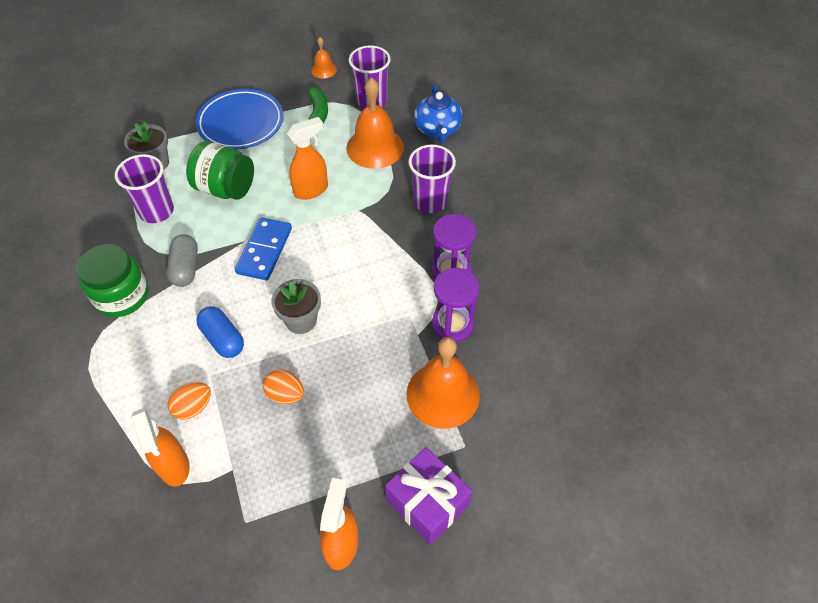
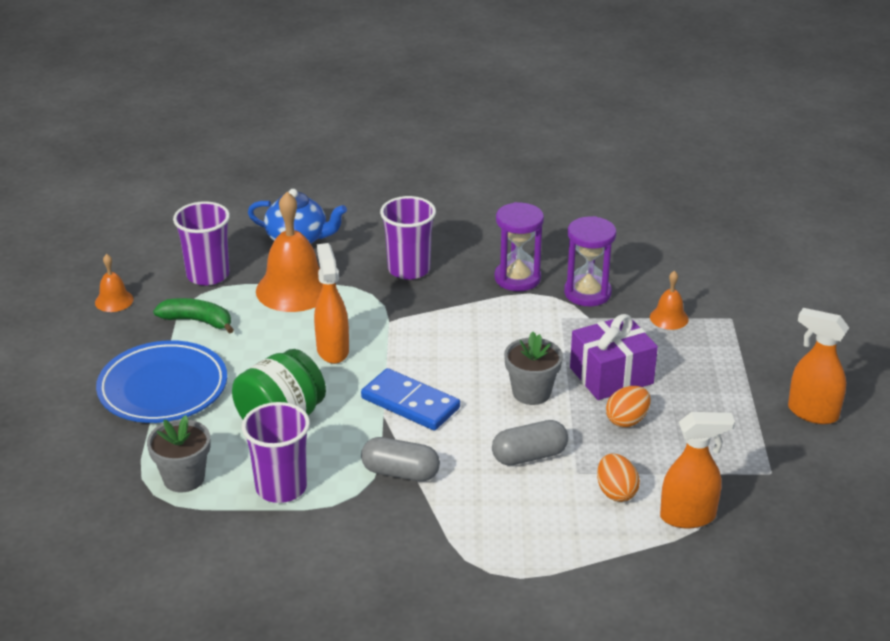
camera: 70 degrees left, 20 degrees down
(122, 296) = (416, 535): green jar -> none
(223, 339) = (529, 456): blue capsule -> grey capsule
(427, 503) = (784, 353): purple gift -> purple gift (611, 375)
(443, 394) = (669, 318): orange bell -> orange bell, size x0.49

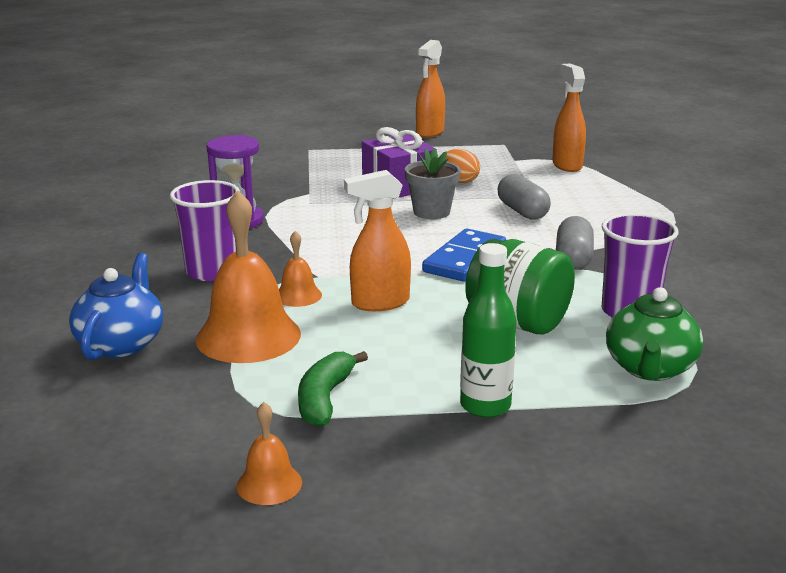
camera: 95 degrees left, 10 degrees down
(163, 388) = (485, 406): blue plate -> green bottle
(184, 478) = (650, 368): grey flower pot -> green teapot
(208, 275) = (203, 404): purple cup -> none
(587, 293) = (268, 194): purple hourglass -> none
(616, 492) = (552, 184): orange egg -> none
(669, 318) = (309, 167): orange bell -> orange bell (298, 295)

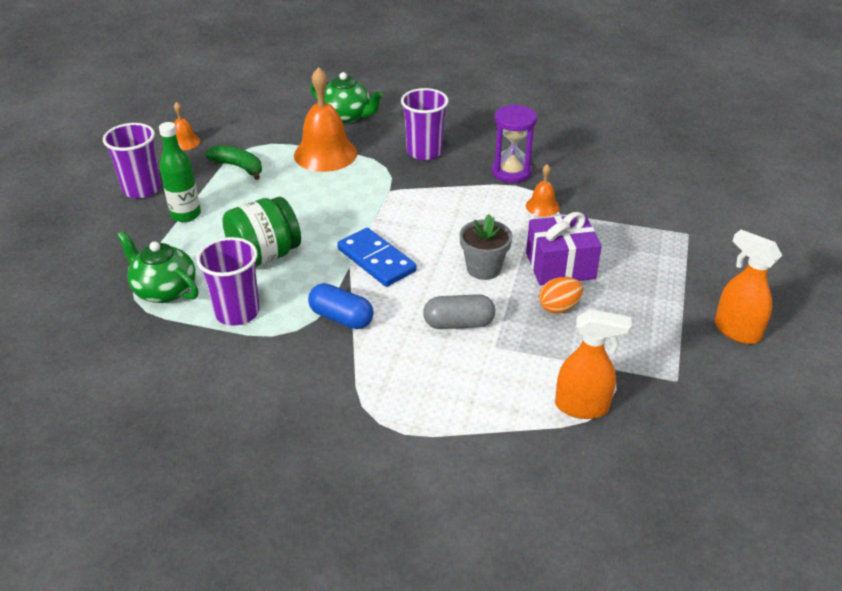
camera: 110 degrees right, 15 degrees up
(121, 343) = (347, 116): blue teapot -> green teapot
(298, 295) = (366, 178): orange bell -> orange bell (542, 206)
(379, 303) = (333, 206): orange spray bottle -> none
(451, 475) = (142, 189): none -> purple cup
(573, 259) = (341, 318): grey capsule -> blue capsule

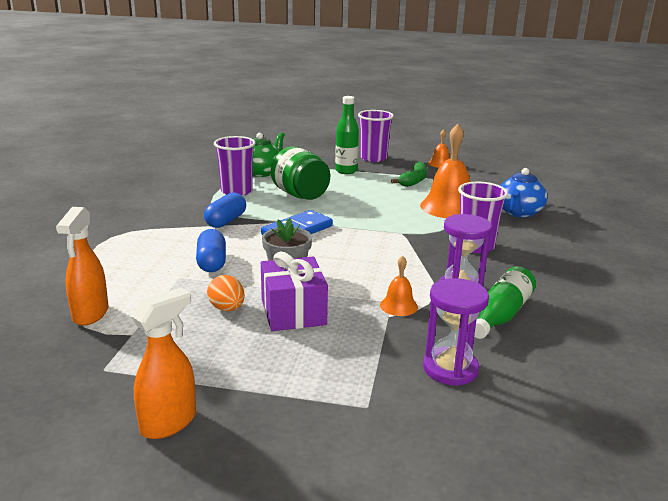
camera: 85 degrees right, 15 degrees down
(347, 116) = (518, 212): green teapot -> blue teapot
(458, 323) = (212, 262): grey capsule -> blue capsule
(551, 159) = (501, 315): none -> green bottle
(632, 192) = (450, 369): none -> purple hourglass

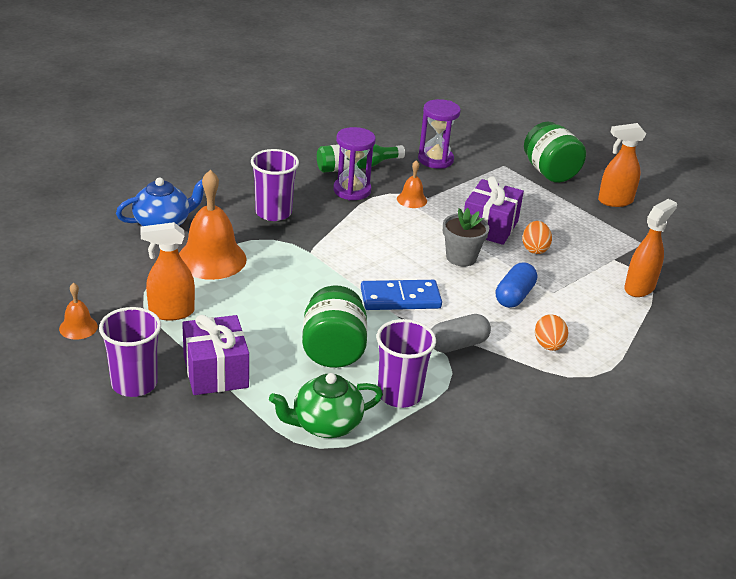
camera: 145 degrees left, 10 degrees up
(157, 242) = (548, 346): none -> orange egg
(226, 221) = (458, 345): blue capsule -> grey capsule
(297, 429) = (550, 172): none -> green jar
(346, 171) = (216, 371): green bottle -> purple gift
(414, 181) = (171, 312): green banana -> orange spray bottle

